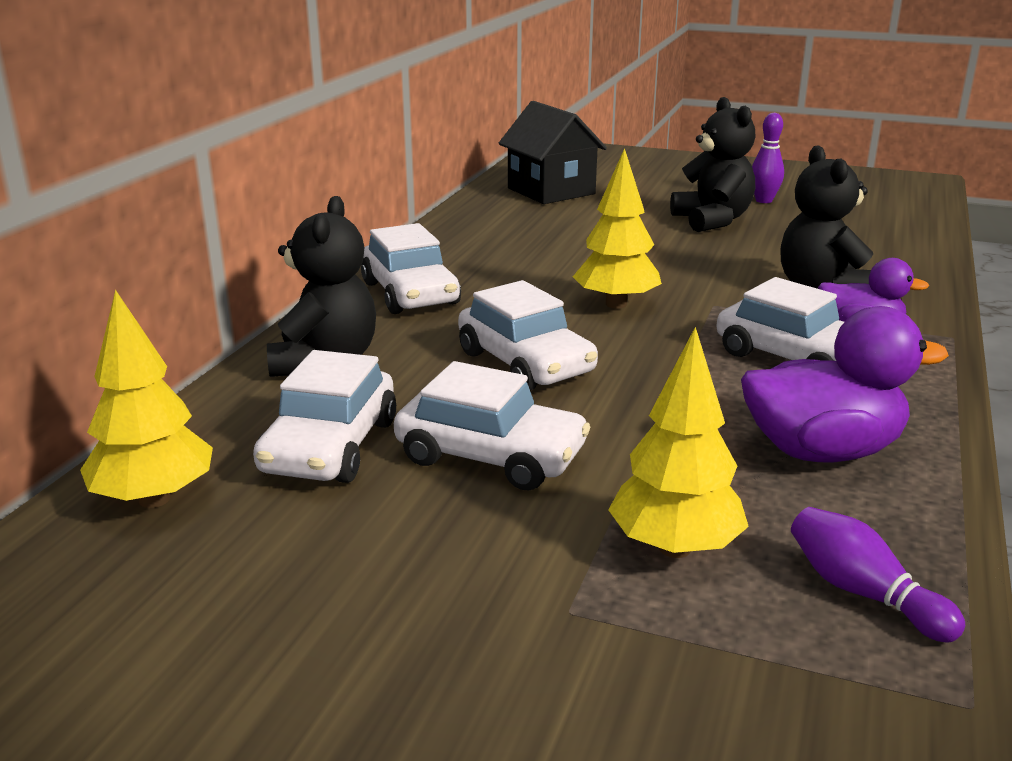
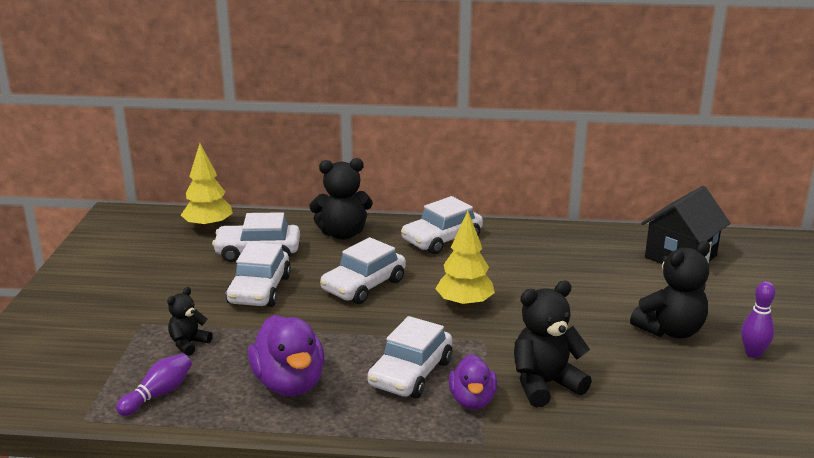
camera: 75 degrees right, 0 degrees up
(674, 548) = (189, 344): yellow tree -> black teddy bear

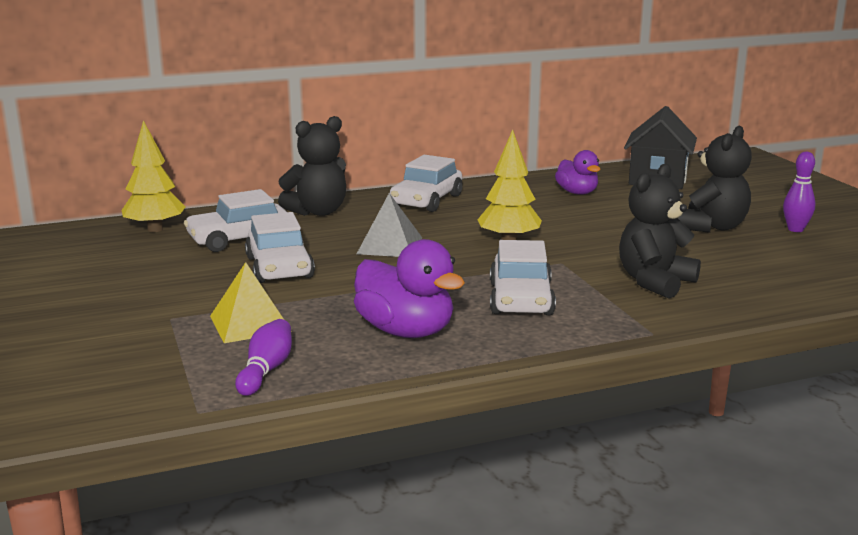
camera: 25 degrees left, 5 degrees down
(189, 344) = (250, 323): black teddy bear -> yellow pyramid
(363, 285) = (389, 245): white car -> grey pyramid
(472, 400) = (604, 306): purple duck -> purple duck (577, 193)

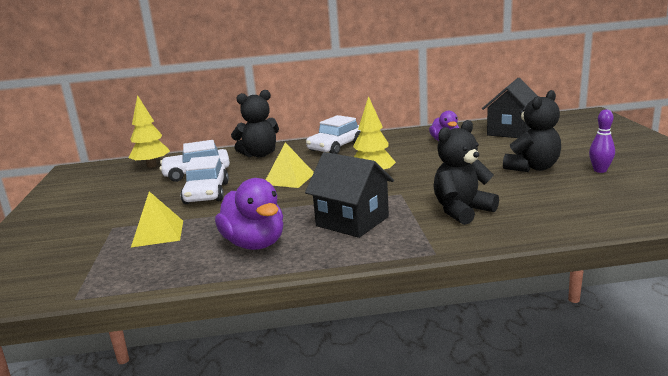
camera: 15 degrees right, 0 degrees up
(266, 370) = (141, 269): purple bowling pin -> none
(389, 245) = (289, 179): grey pyramid -> yellow pyramid
(520, 299) = (352, 221): white car -> black house

